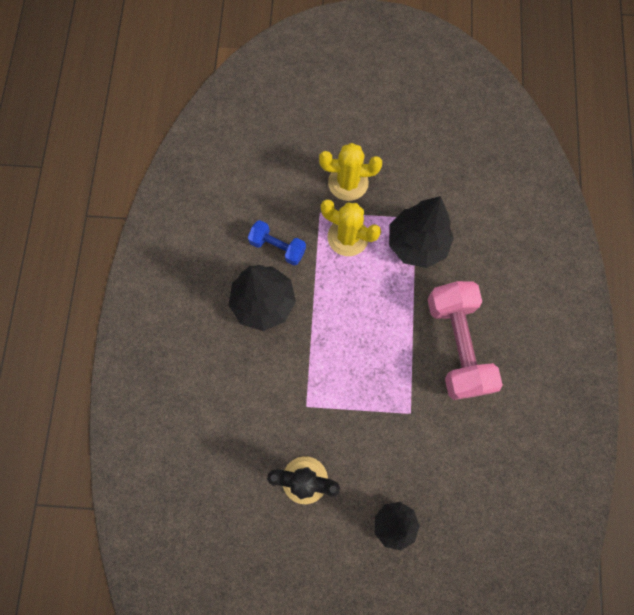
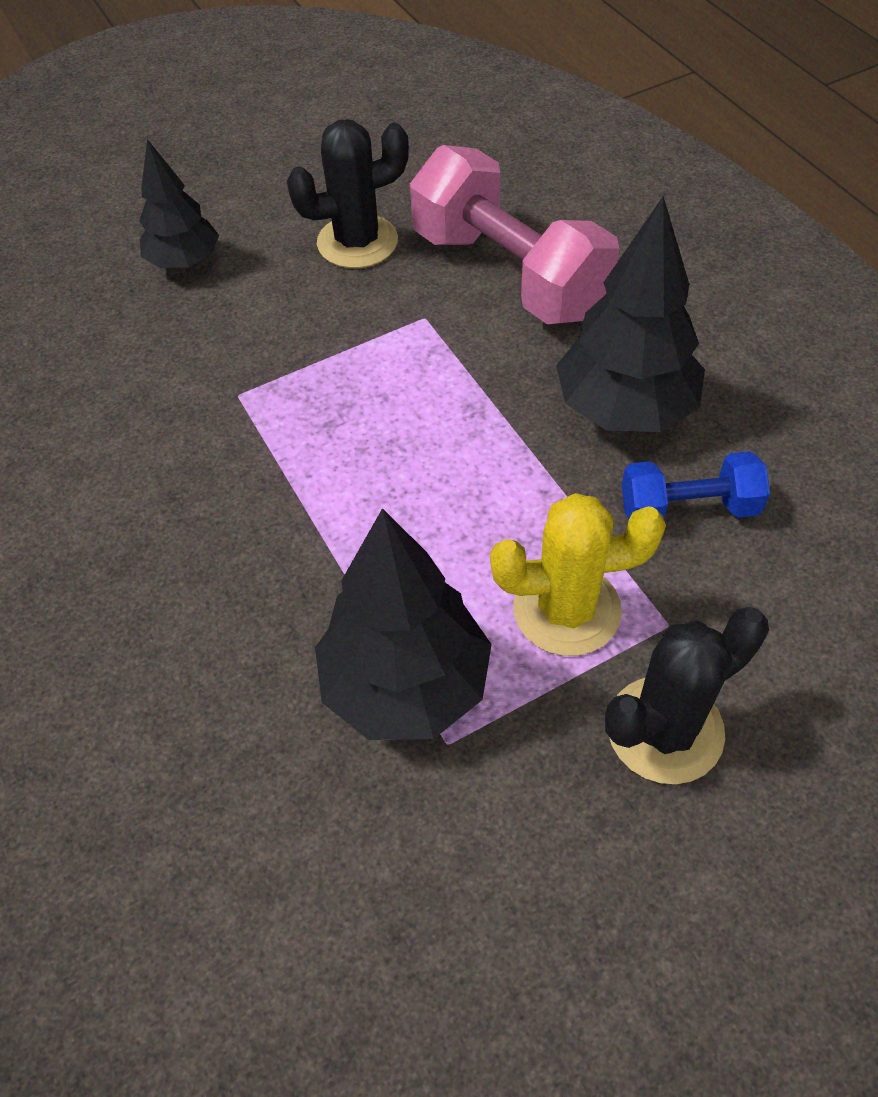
camera: 150 degrees right, 20 degrees down
(348, 182) = (665, 730): yellow cactus -> black cactus
(457, 345) = (205, 538): pink dumbbell -> pink dumbbell (509, 274)

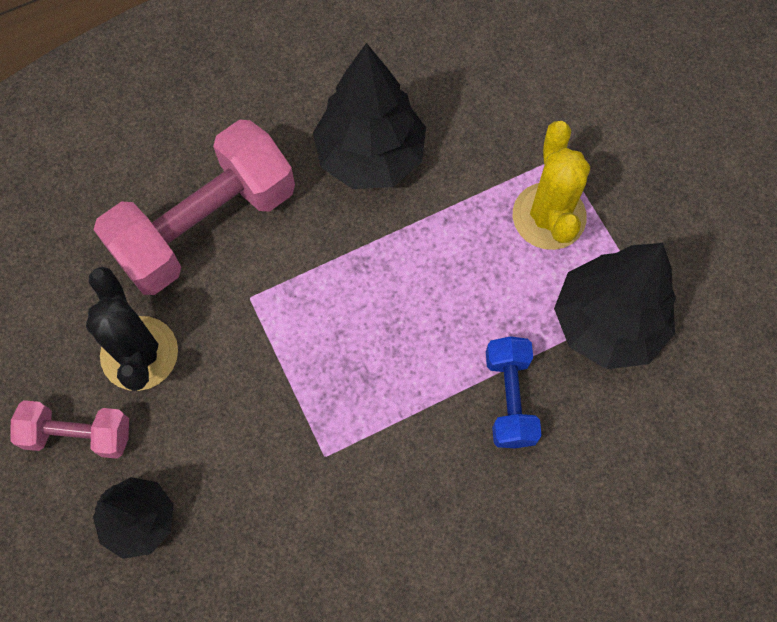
camera: 90 degrees left, 15 degrees up
(274, 212) = (78, 434): none -> pink dumbbell
(665, 730) = (637, 170): black cactus -> none
(688, 508) = (467, 129): blue dumbbell -> blue dumbbell (509, 398)

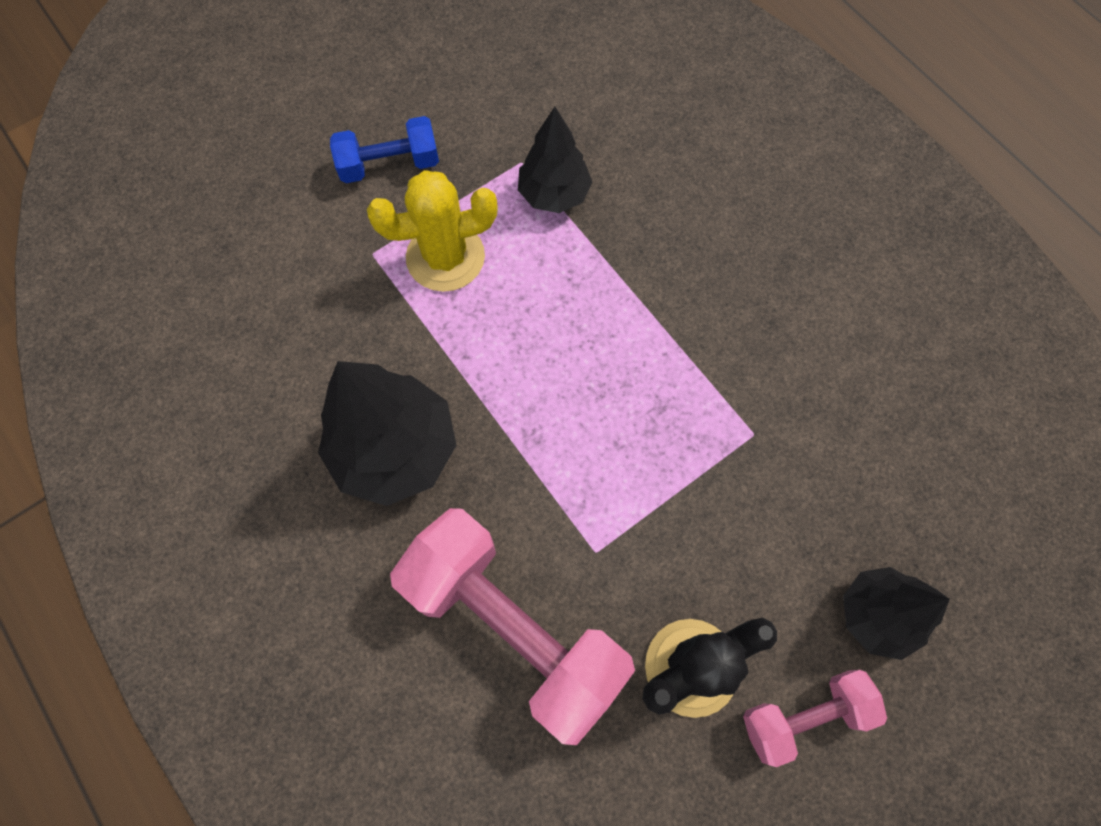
camera: 100 degrees left, 0 degrees up
(78, 434) = (804, 715): pink dumbbell -> pink dumbbell turned 75 degrees clockwise
(509, 398) = (650, 270): blue dumbbell -> blue dumbbell (389, 164)
(607, 323) = (554, 194): black tree -> black tree, size x0.63

